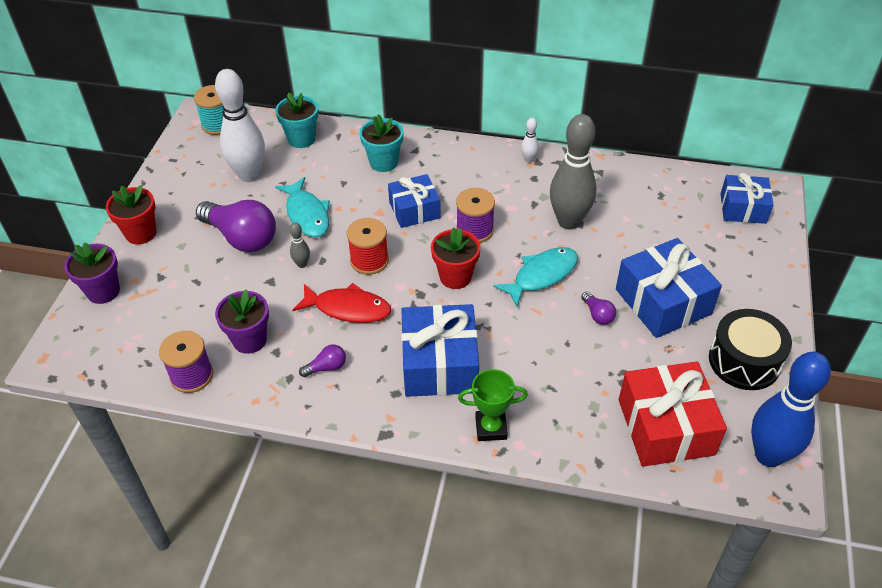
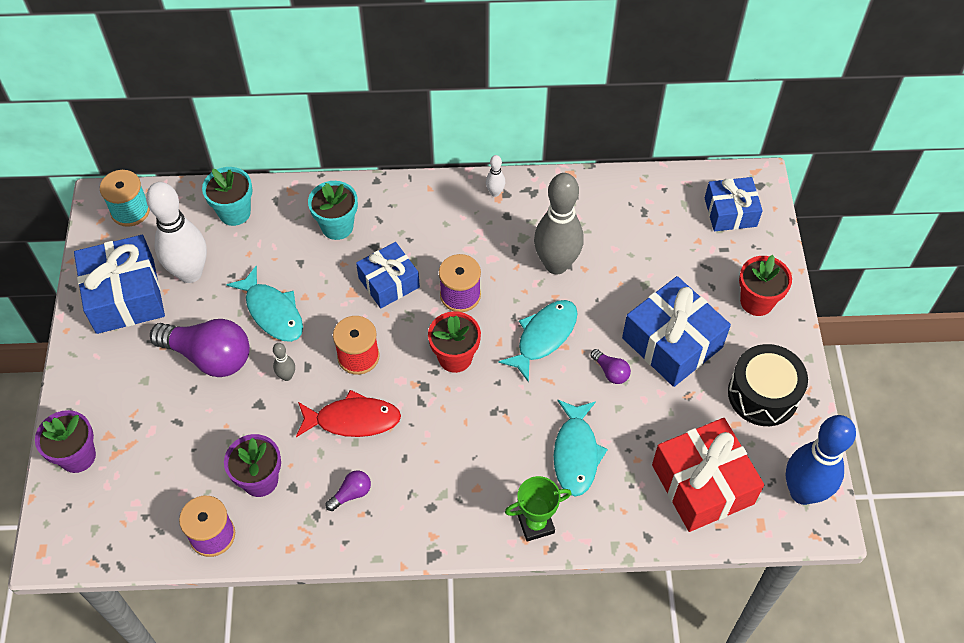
camera: 15 degrees left, 10 degrees up
(141, 233) = (92, 374): red flower pot -> red flower pot (756, 301)
(440, 364) = (466, 464): blue gift -> blue gift (125, 296)
(546, 376) = (576, 454): none -> turquoise fish

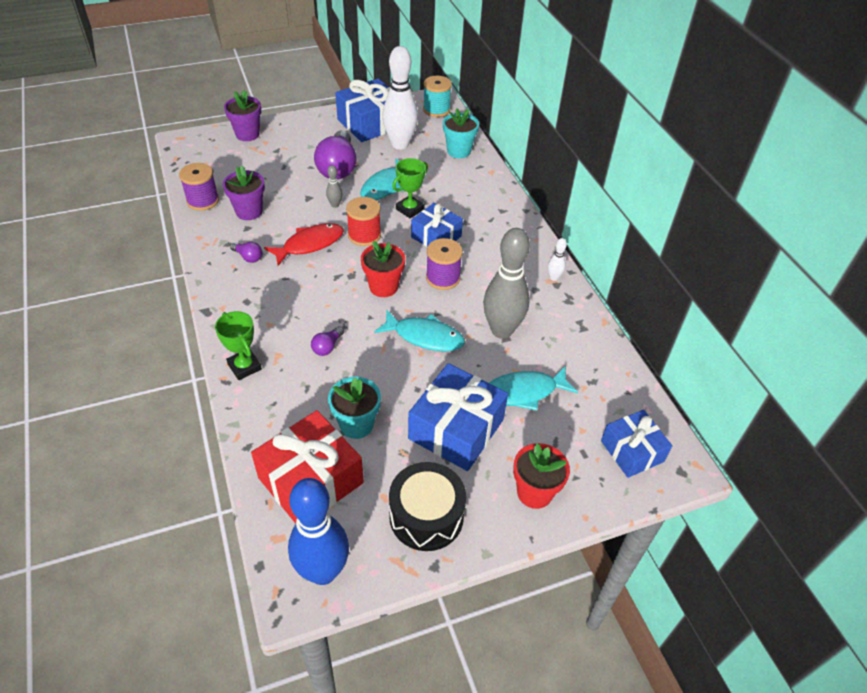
camera: 70 degrees right, 10 degrees down
(328, 296) = (410, 209): none -> green trophy
(337, 226) = (473, 200): turquoise flower pot -> turquoise flower pot (356, 424)
(353, 420) = (310, 244): red fish -> red fish turned 105 degrees counterclockwise
(576, 454) = (317, 380): turquoise fish -> turquoise fish (524, 392)
(610, 372) = (407, 389): purple light bulb -> purple light bulb (327, 347)

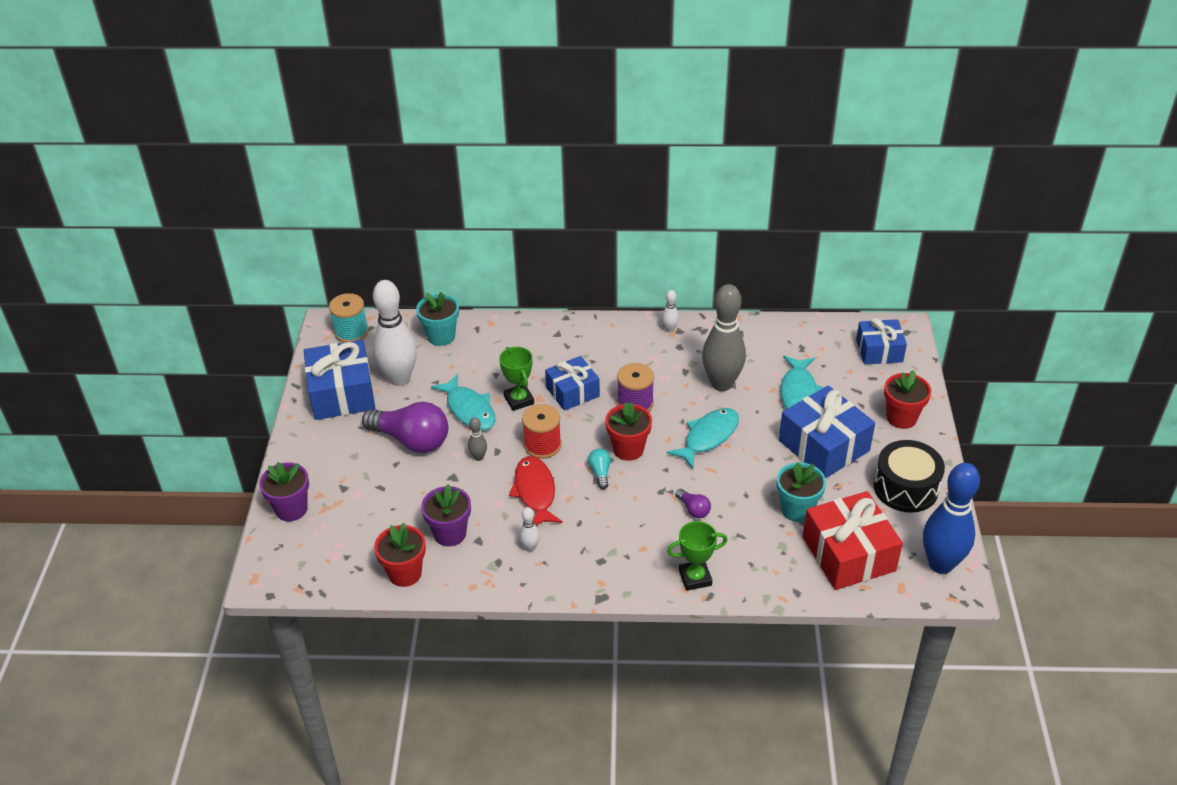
camera: 65 degrees left, 5 degrees down
(203, 200) = (405, 573): purple spool -> red flower pot
(248, 257) = (530, 547): purple light bulb -> white bowling pin
(347, 276) = (600, 473): none -> turquoise light bulb

